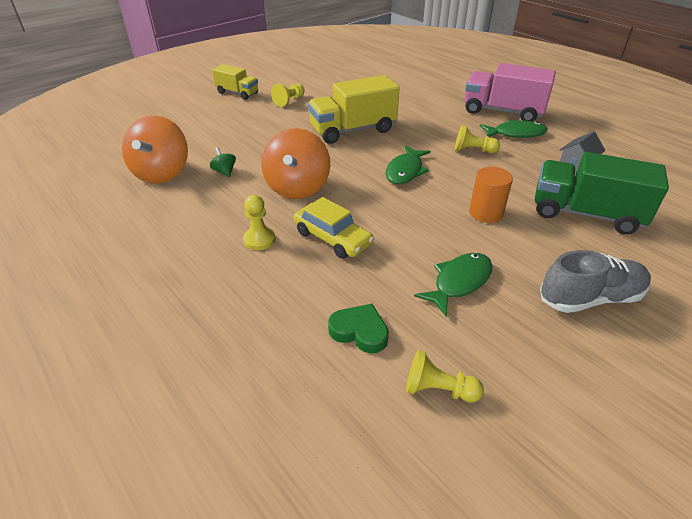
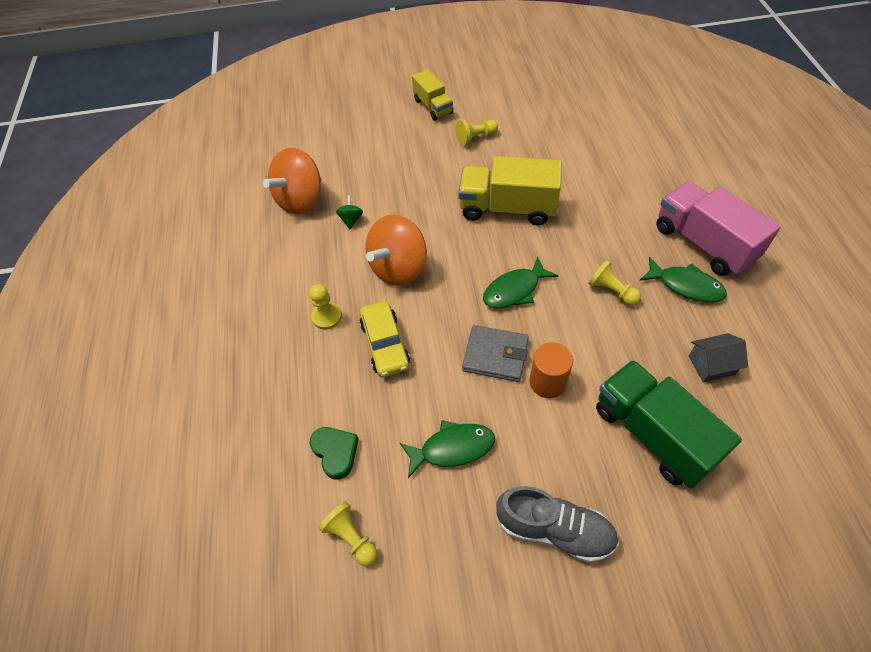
camera: 35 degrees right, 15 degrees up
(431, 212) = (495, 355): none -> grey wallet

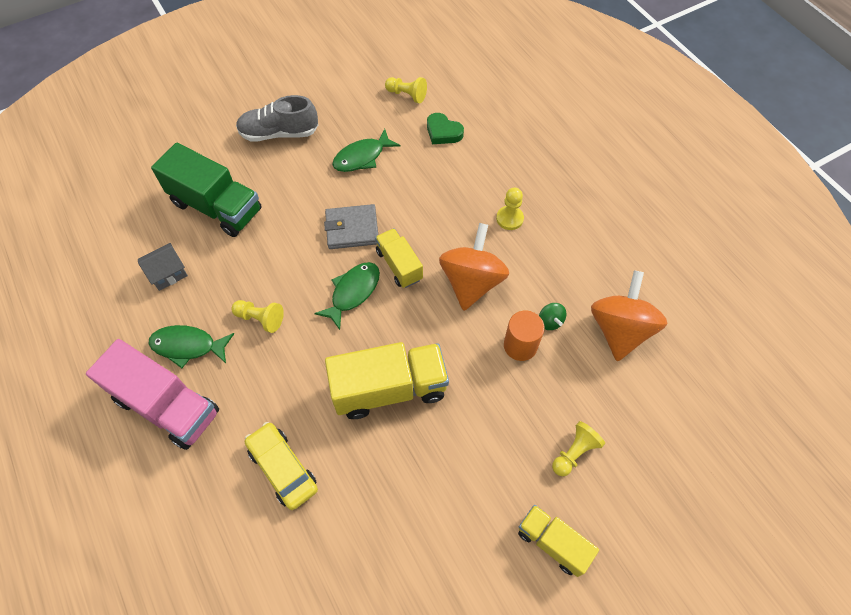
camera: 155 degrees right, 5 degrees up
(385, 344) = (447, 211): yellow car -> yellow car (283, 468)
(460, 303) = (399, 265): none -> yellow truck
(475, 138) = (468, 496): yellow pawn -> yellow pawn (574, 452)
(547, 382) = (303, 220): orange cylinder -> orange cylinder (520, 345)

